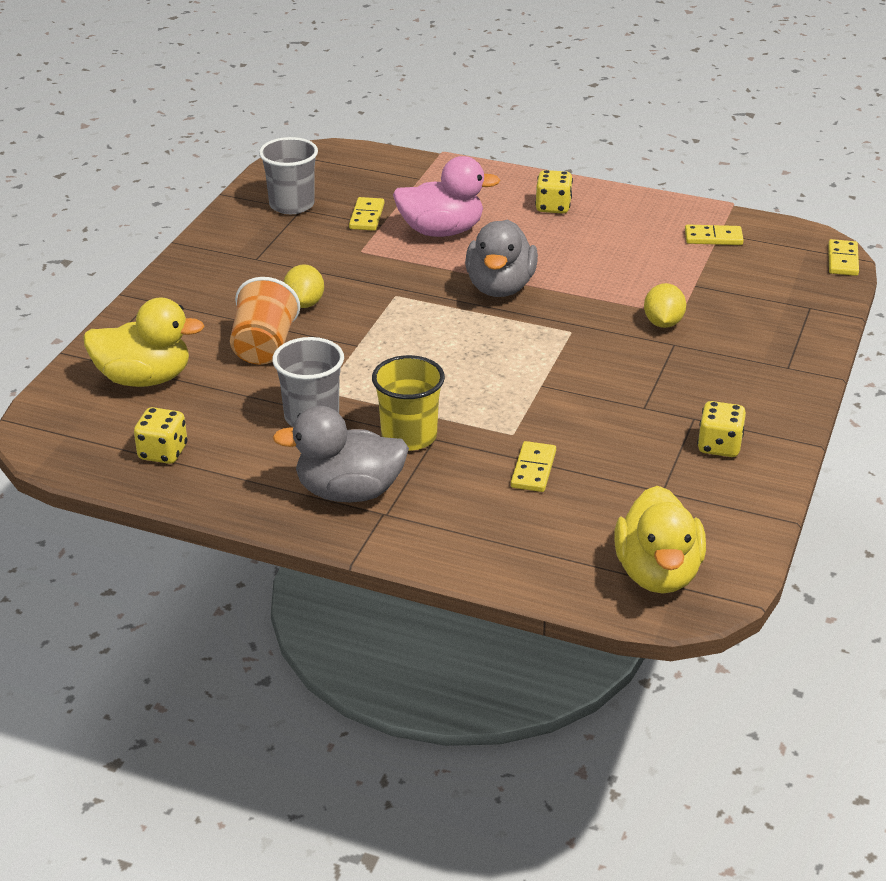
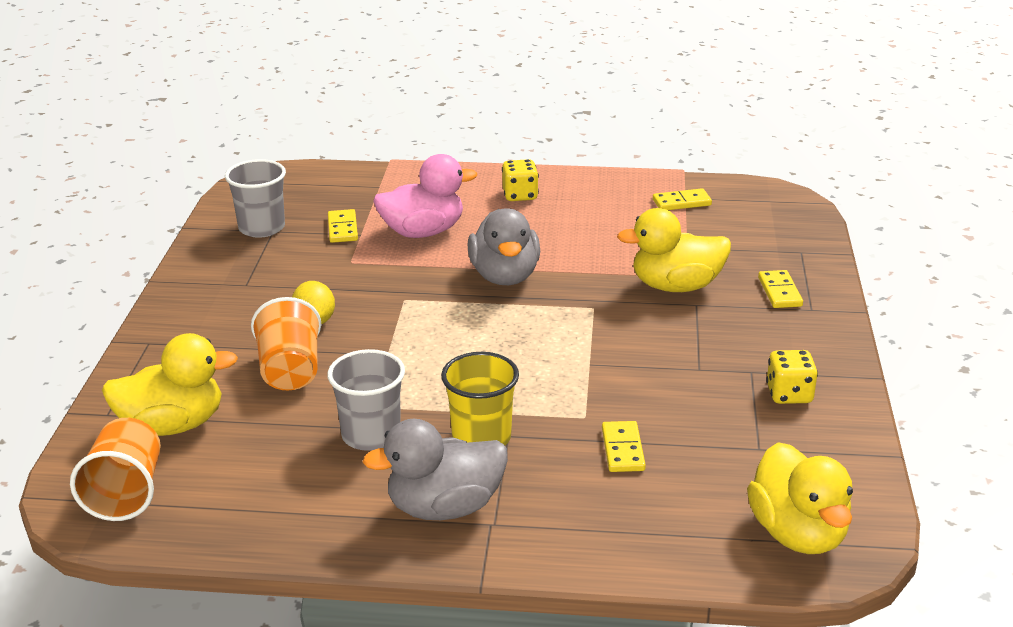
camera: 15 degrees left, 5 degrees down
(85, 430) = (126, 493): none -> orange cup
(163, 452) = (224, 501): yellow dice -> none
(663, 323) = (676, 286): yellow lemon -> yellow duck
(842, 260) = (806, 206): yellow domino -> yellow domino (779, 292)

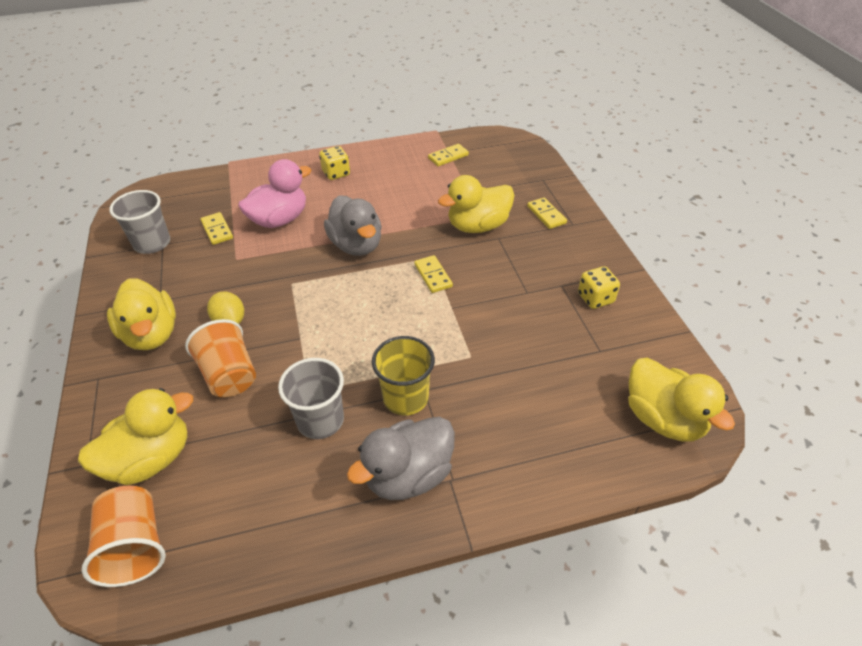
camera: 20 degrees left, 15 degrees up
(222, 315) = (151, 334): none -> yellow duck
(623, 449) = (511, 378): yellow domino -> yellow domino (433, 275)

